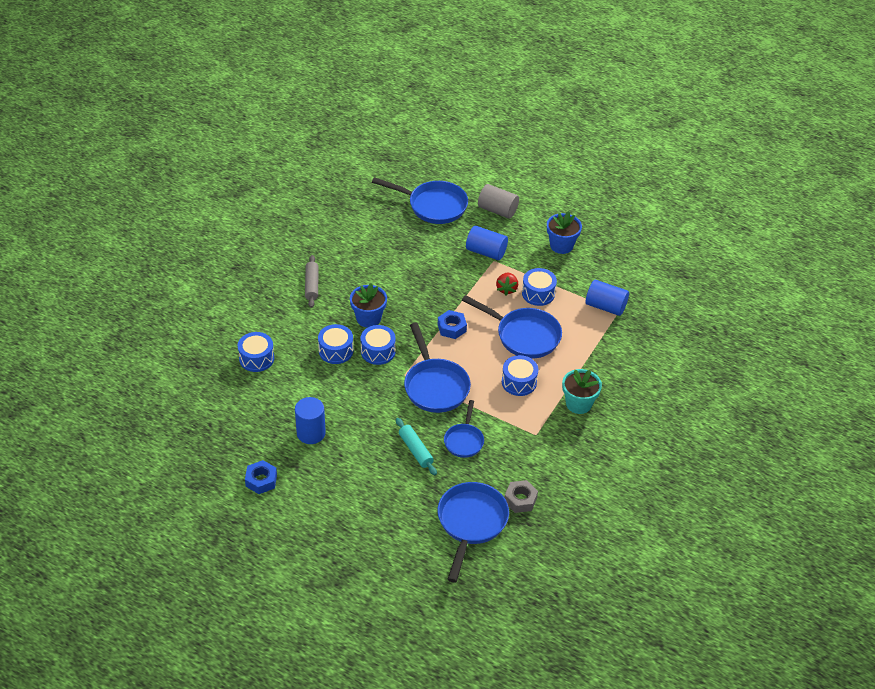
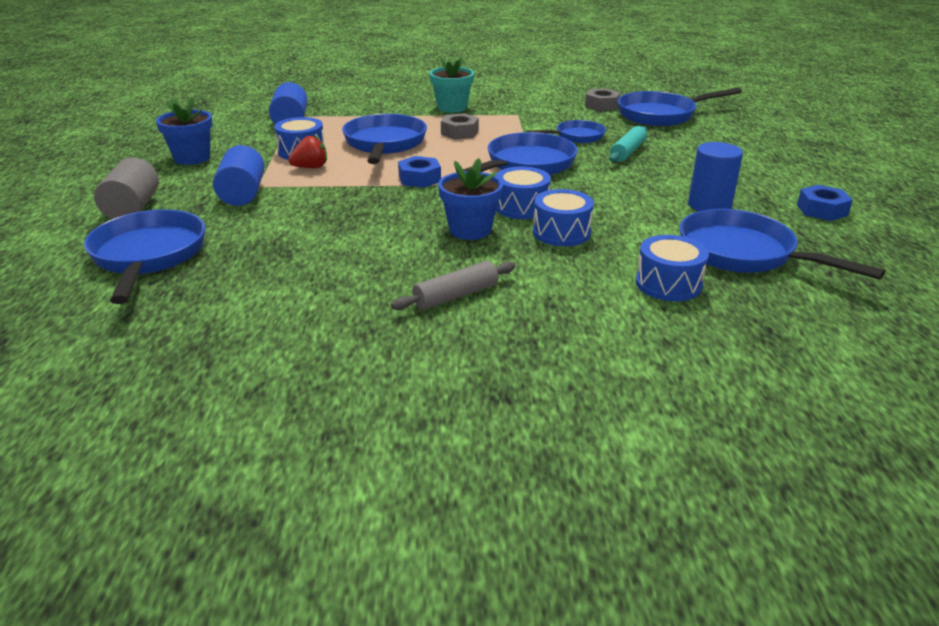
camera: 120 degrees left, 15 degrees down
(254, 406) = (743, 254): none -> blue pan
(519, 382) = (459, 132): blue drum -> grey nut

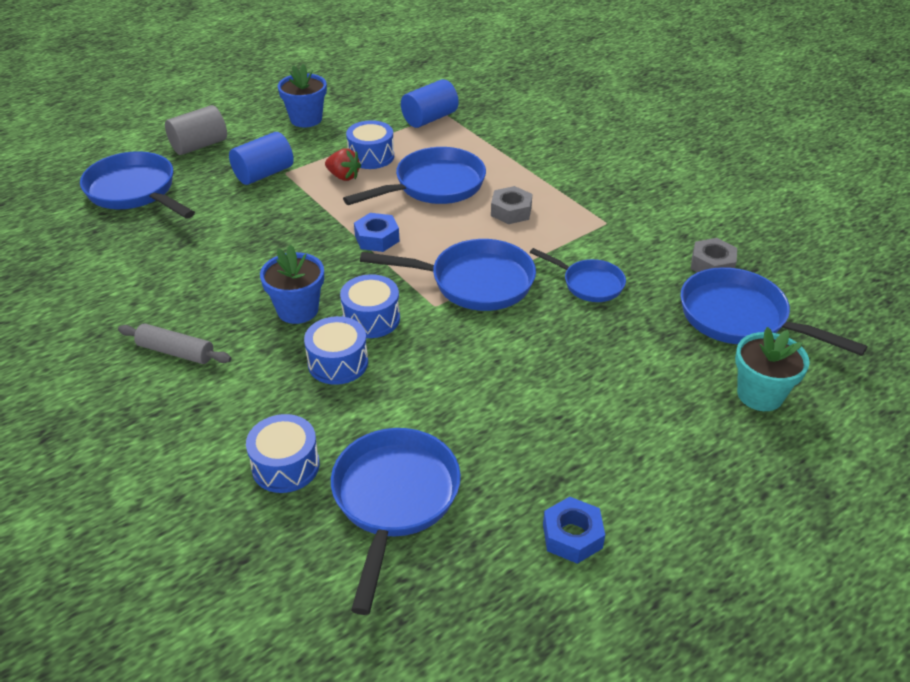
camera: 55 degrees right, 10 degrees up
(148, 256) = (135, 192): blue pan -> blue pan turned 90 degrees counterclockwise
(452, 108) = (572, 178): turquoise flower pot -> turquoise flower pot (760, 394)
(627, 152) = (586, 333): turquoise rolling pin -> none
(709, 205) = (496, 440): blue cylinder -> none

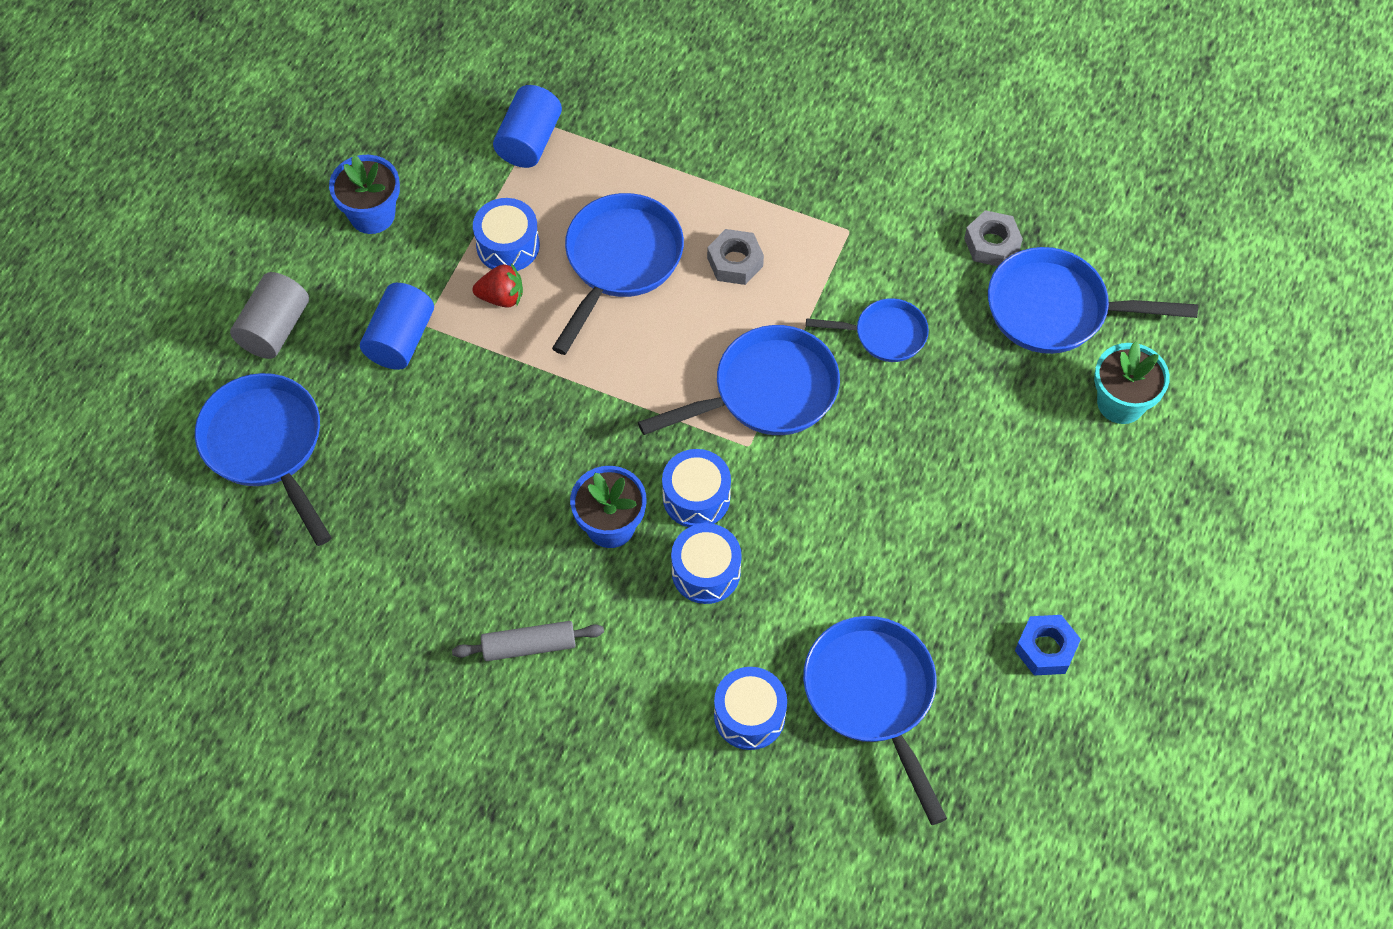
camera: 30 degrees left, 20 degrees up
(135, 192) = (266, 446): blue pan -> blue pan turned 45 degrees clockwise
(377, 238) = (616, 379): blue nut -> none

